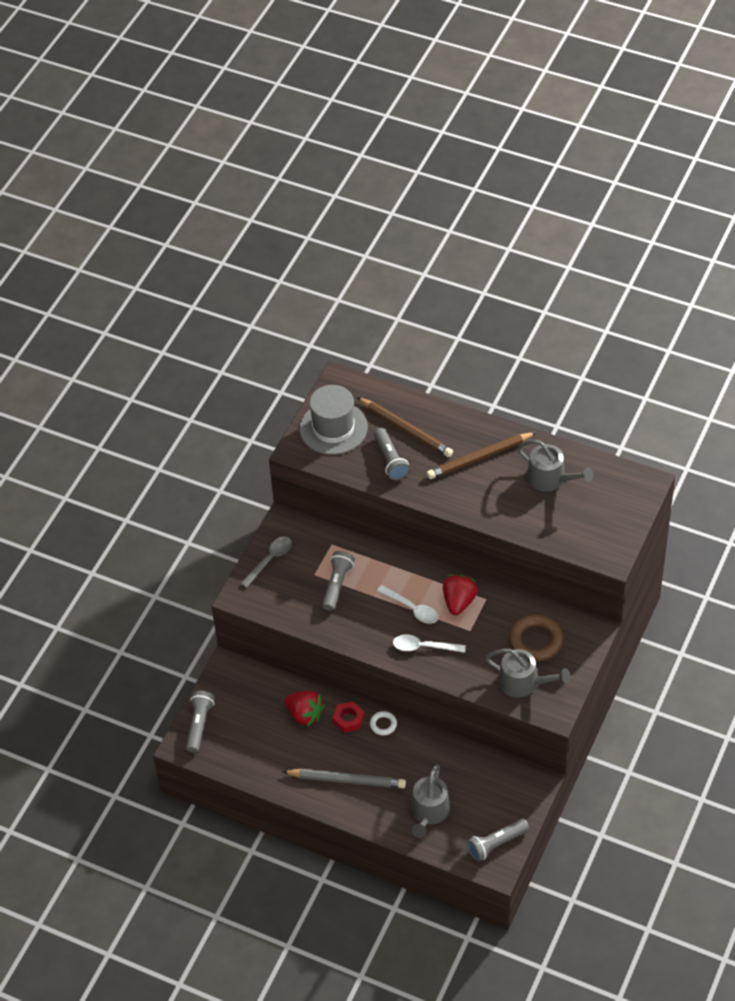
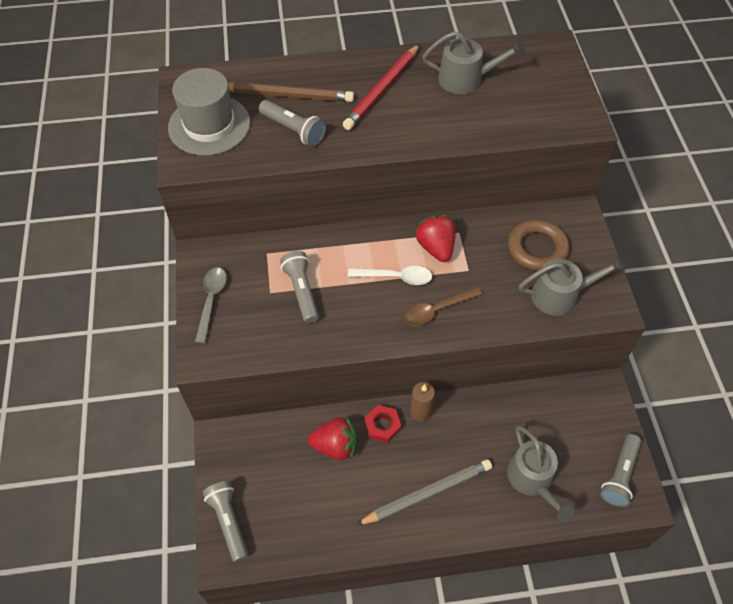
camera: 35 degrees left, 5 degrees up
(383, 724) = (420, 412): white ring -> brown candle
(423, 647) = (437, 310): white spoon -> brown spoon
(479, 458) = (382, 90): brown pencil -> red pencil

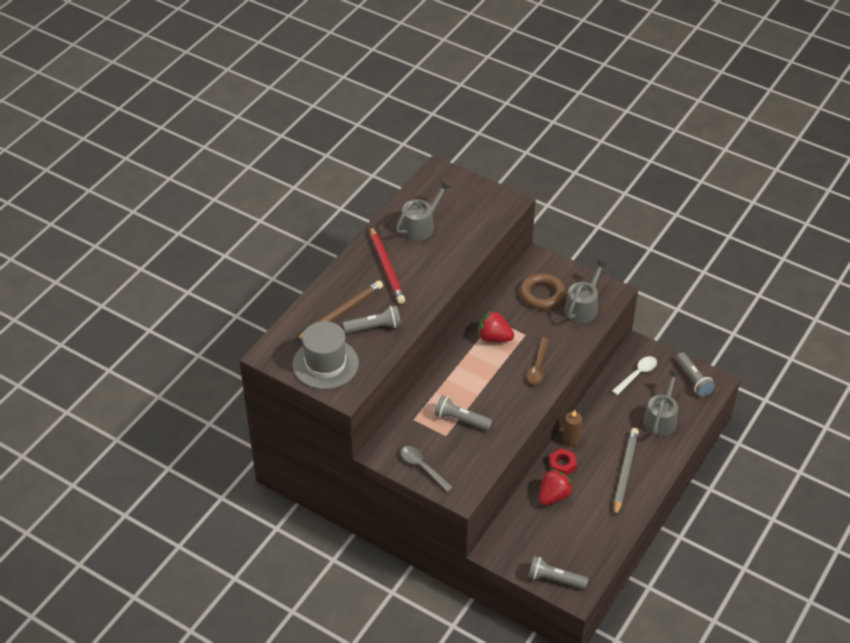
camera: 50 degrees left, 10 degrees down
(396, 277) = (496, 370): white spoon -> white spoon (637, 374)
(532, 479) = (661, 419): grey watering can -> grey watering can turned 90 degrees counterclockwise

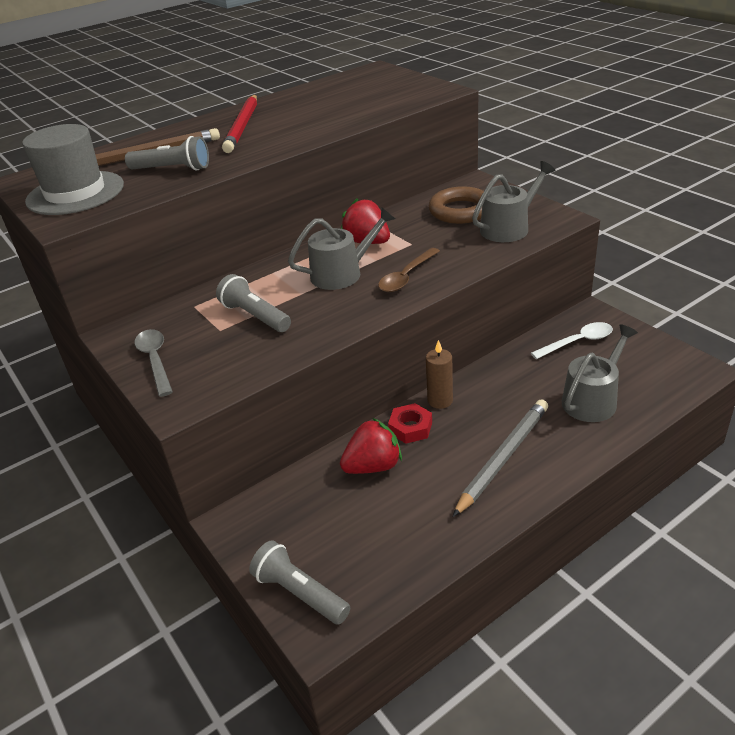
camera: 25 degrees right, 10 degrees down
(420, 226) = (315, 101): grey watering can -> grey watering can (342, 273)
(693, 380) = (664, 361): grey flashlight -> none

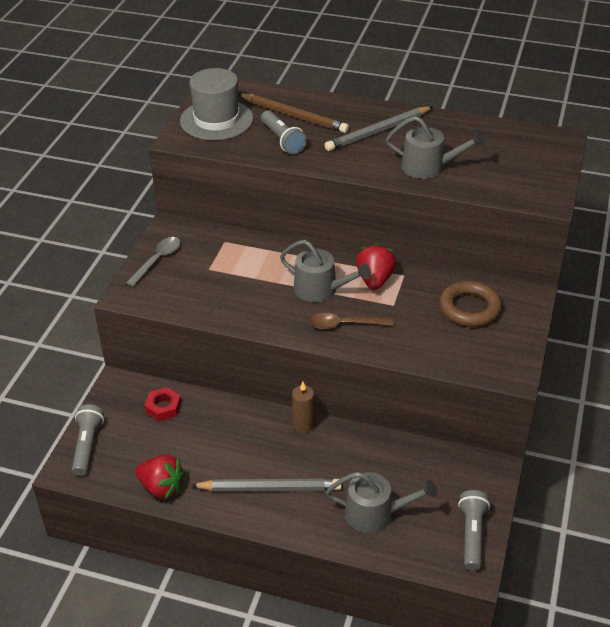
camera: 50 degrees right, 5 degrees up
(243, 126) = (378, 131): red pencil -> grey pencil
(255, 316) = (236, 276): grey flashlight -> grey flashlight (472, 535)
(373, 466) = (211, 424): red strawberry -> red strawberry (162, 487)
(410, 427) = (262, 423): red nut -> red nut (163, 407)
(509, 228) = (467, 349): grey watering can -> grey watering can (428, 167)
(577, 342) = (444, 475): white spoon -> none

